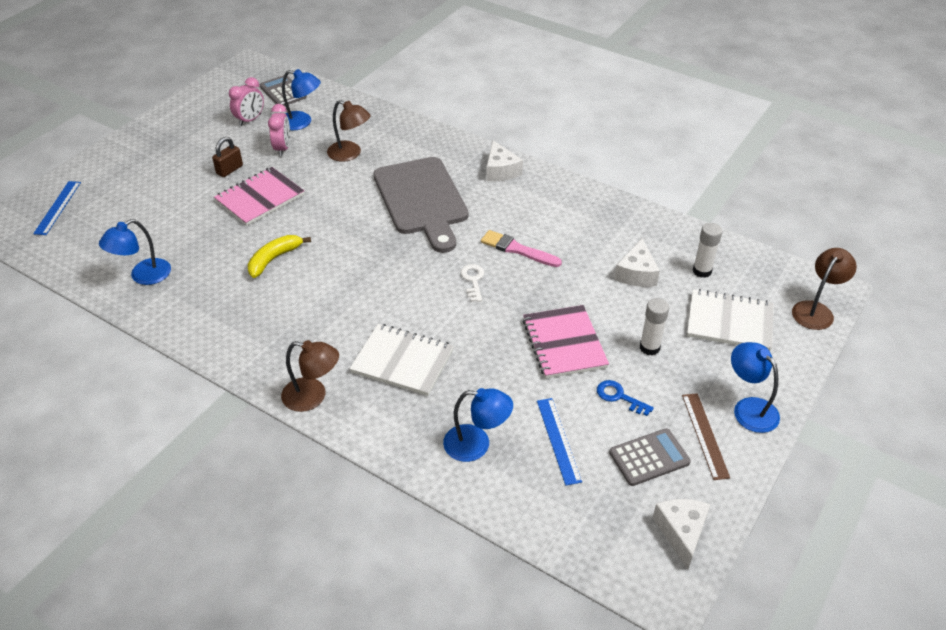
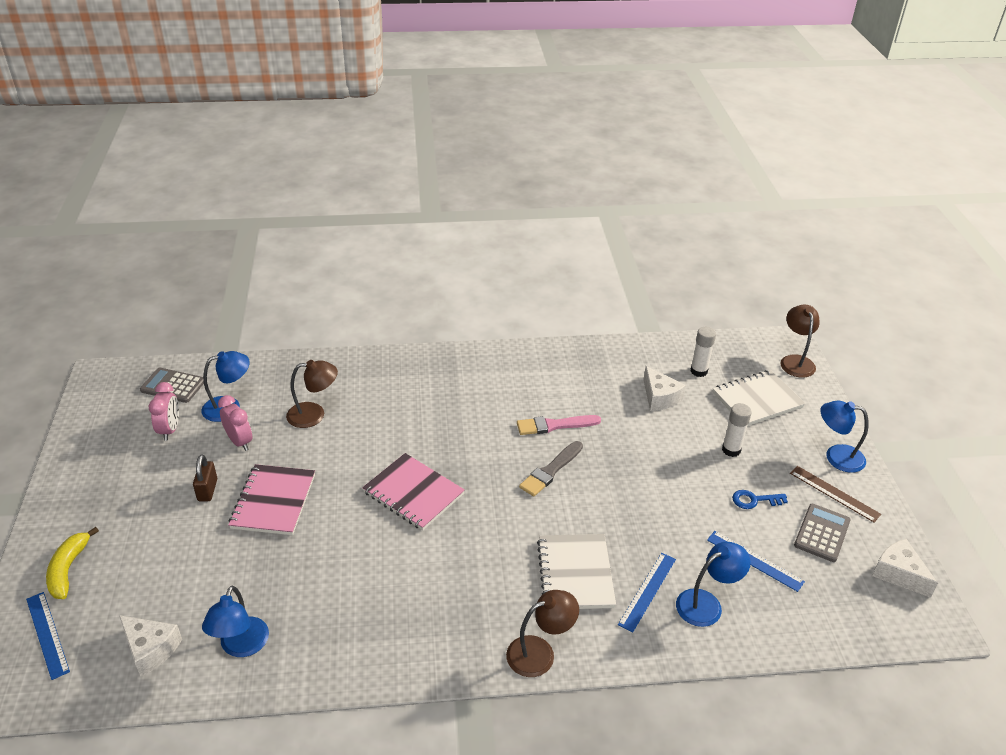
camera: 40 degrees left, 5 degrees down
(274, 259) = (357, 551): yellow banana -> yellow banana (68, 569)
(402, 361) = (575, 573): white notebook -> white notebook turned 75 degrees counterclockwise
(422, 200) = (429, 424): grey cutting board -> none
(441, 407) = (647, 591): none -> blue ruler
(473, 280) = (550, 470): white key -> grey brush
(500, 171) = (465, 365): white cheese -> white cheese (150, 649)
(564, 343) = (673, 482): pink notebook -> pink notebook (413, 493)

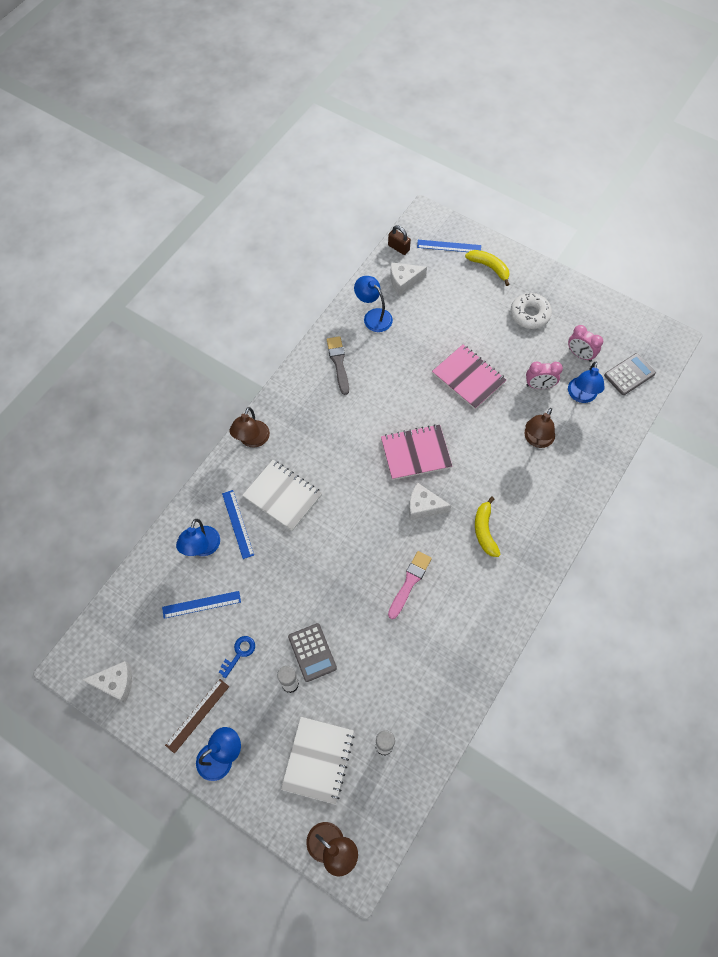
camera: 130 degrees right, 25 degrees up
(133, 494) = (529, 314): none -> white donut
(207, 490) = (505, 350): brown padlock -> brown padlock (398, 248)
(451, 403) = (485, 531): none -> yellow banana
(550, 470) = (370, 546): grey brush -> grey brush (338, 363)
(659, 397) = (380, 684): white cheese -> white cheese (423, 506)
(822, 533) = (180, 669): grey calculator -> grey calculator (312, 652)
(834, 493) = (197, 715): brown ruler -> brown ruler turned 45 degrees counterclockwise

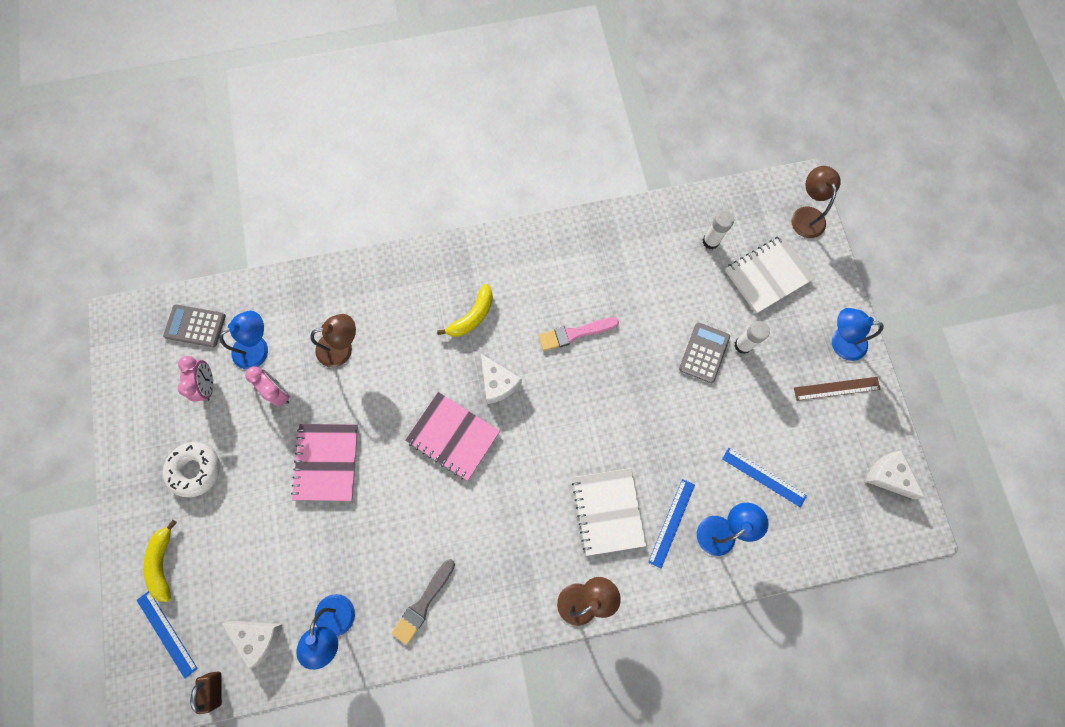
camera: 135 degrees left, 10 degrees up
(239, 653) = (764, 406): blue key -> none

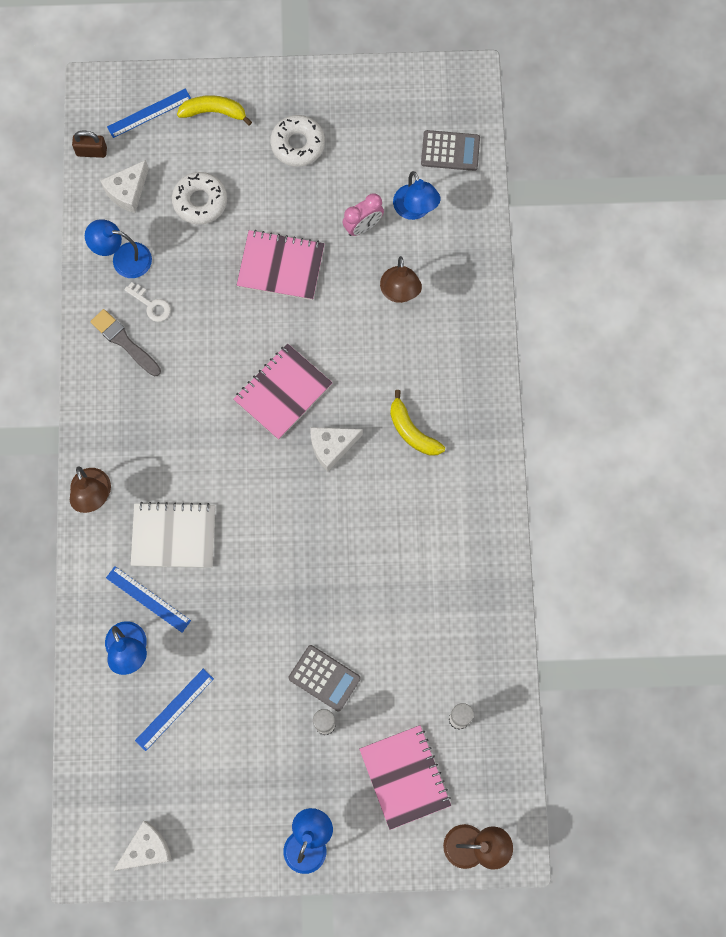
camera: 100 degrees right, 0 degrees up
(195, 326) = (450, 151): grey calculator -> grey calculator turned 75 degrees clockwise
(208, 385) = (383, 160): pink clock -> none
(264, 557) = (200, 201): none -> white donut
(381, 584) = (151, 305): none -> white key
(575, 333) = (372, 539): pink brush -> none
(768, 275) = (404, 777): white notebook -> pink notebook
(836, 388) = (255, 820): brown ruler -> none

